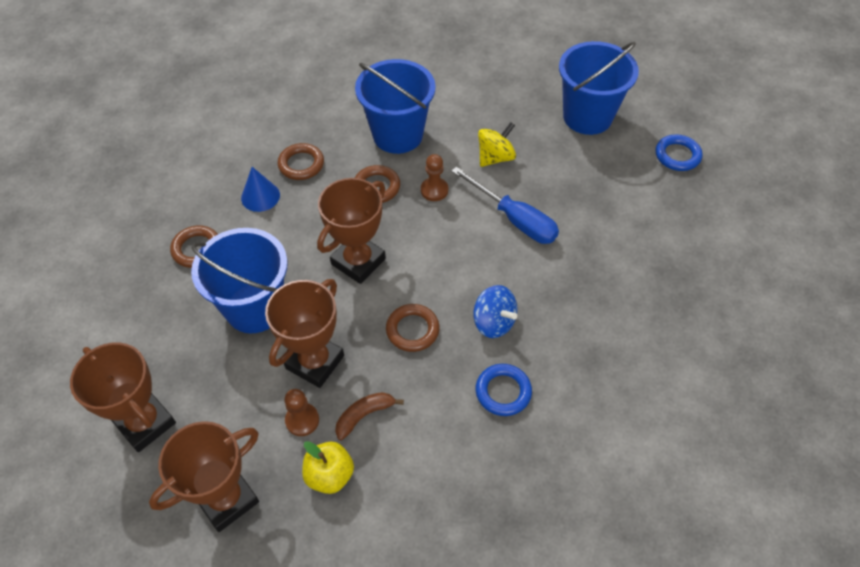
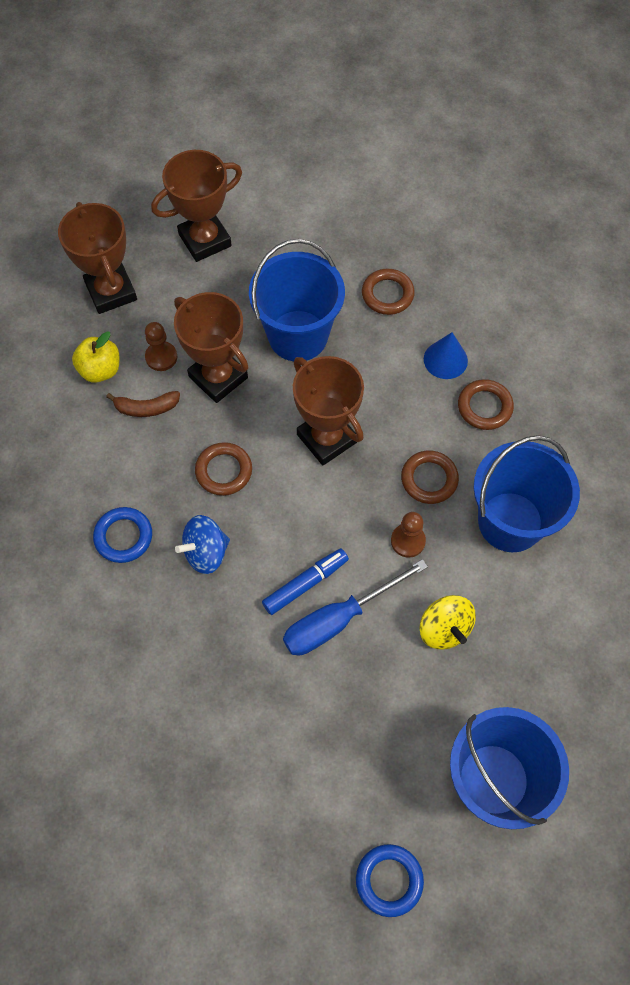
camera: 105 degrees right, 10 degrees up
(364, 415) = (146, 408): brown banana -> brown banana turned 105 degrees clockwise
(494, 246) = (305, 584): none -> blue marker

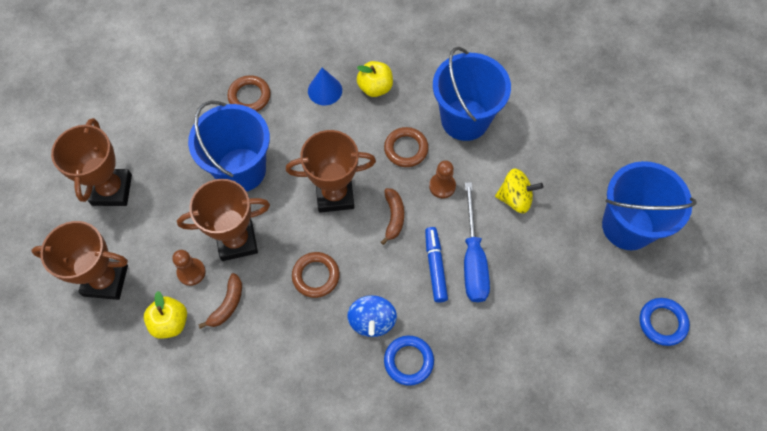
camera: 60 degrees left, 0 degrees up
(123, 537) = (324, 374): blue ring -> blue ring (408, 361)
(337, 510) = (393, 217): none -> brown banana
(484, 407) = (375, 88): brown ring -> yellow apple

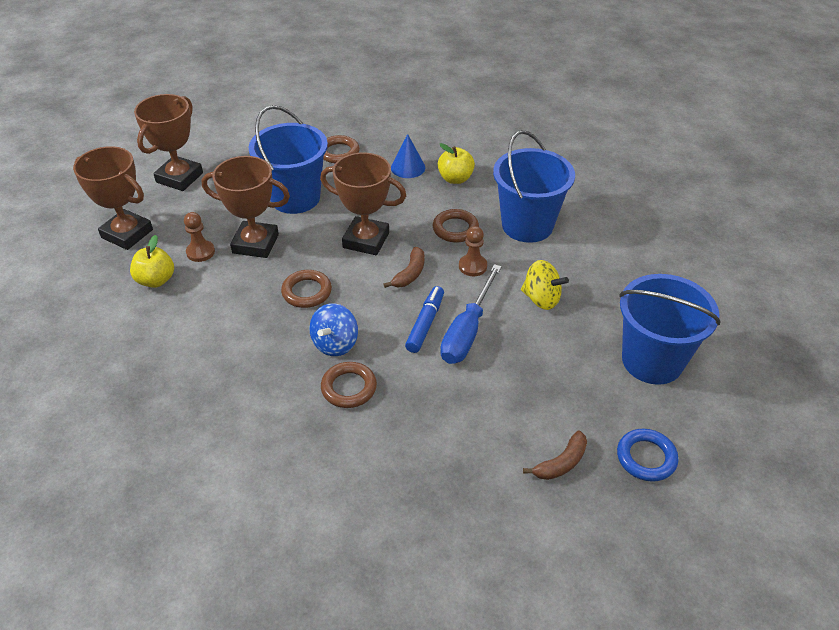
camera: 25 degrees right, 20 degrees down
(227, 304) = (213, 285): brown banana -> brown banana (561, 463)
(408, 361) = (349, 388): blue ring -> brown ring

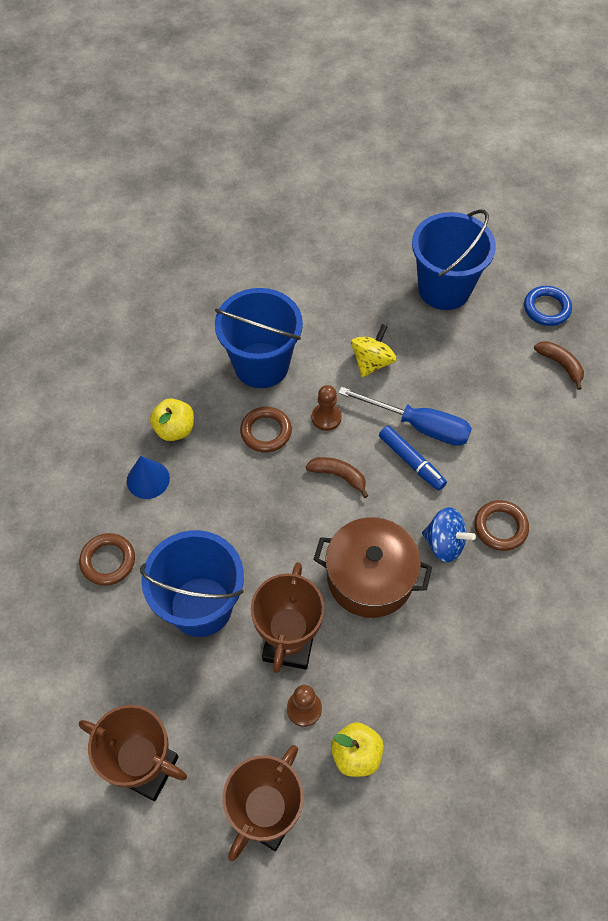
camera: 90 degrees left, 15 degrees up
(307, 292) = (370, 577): brown ring -> brown pot
(366, 240) = (284, 521): brown trophy -> none
(425, 324) = (411, 461): blue marker -> blue marker turned 150 degrees counterclockwise

